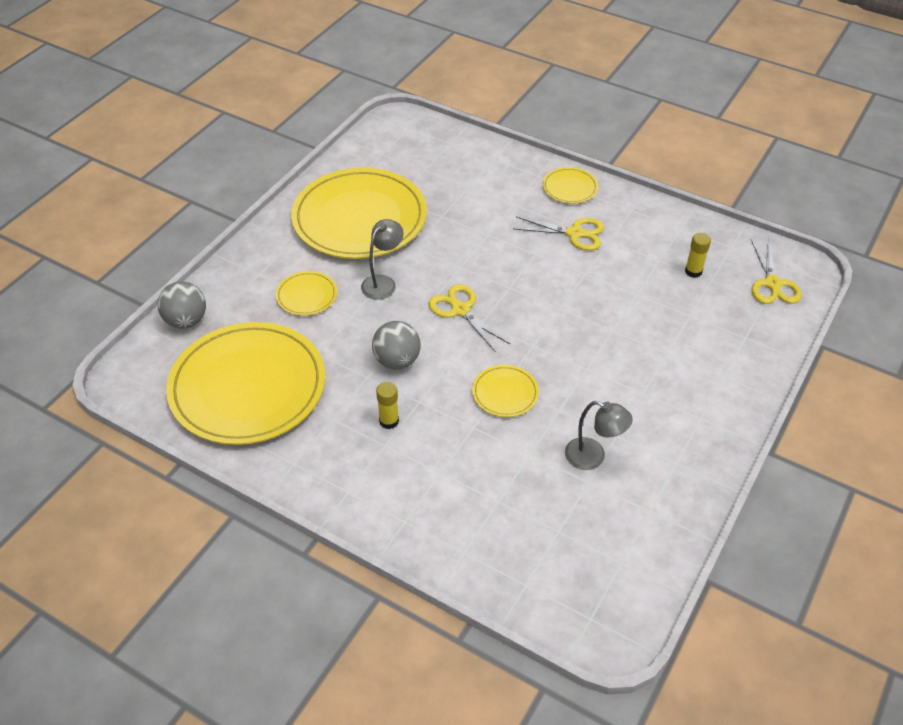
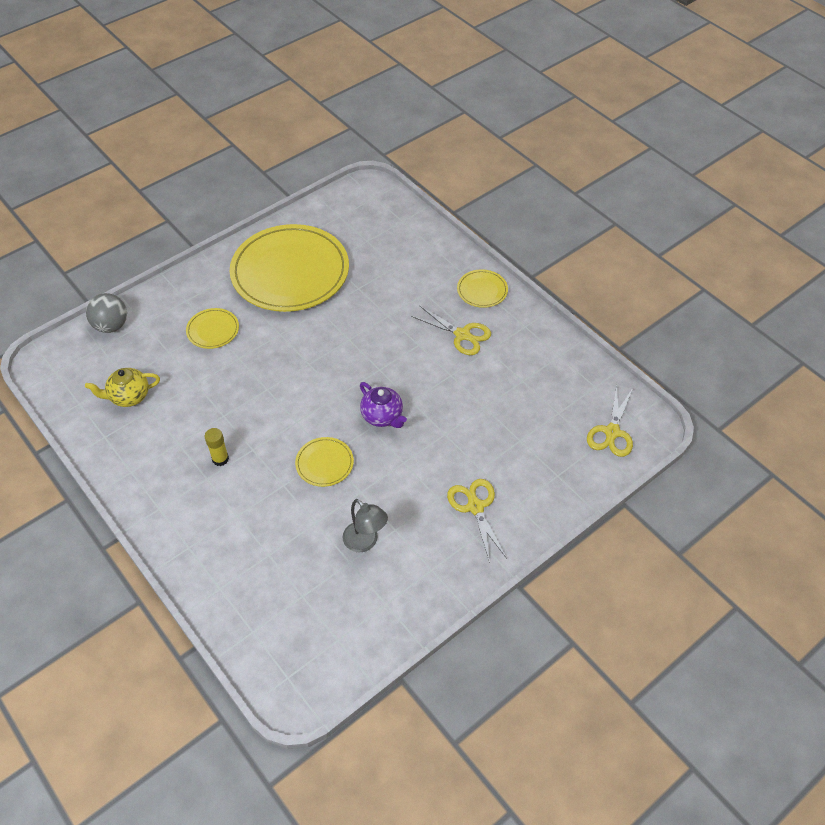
camera: 20 degrees right, 5 degrees up
(248, 387) = (129, 396): yellow plate -> yellow teapot
(383, 282) = (279, 336): grey lamp -> none
(397, 360) = (254, 408): grey ball -> none
(460, 310) = (328, 378): yellow scissors -> yellow scissors (475, 507)
(539, 331) = (382, 416): none -> purple teapot
(693, 271) = (547, 400): yellow glue stick -> none

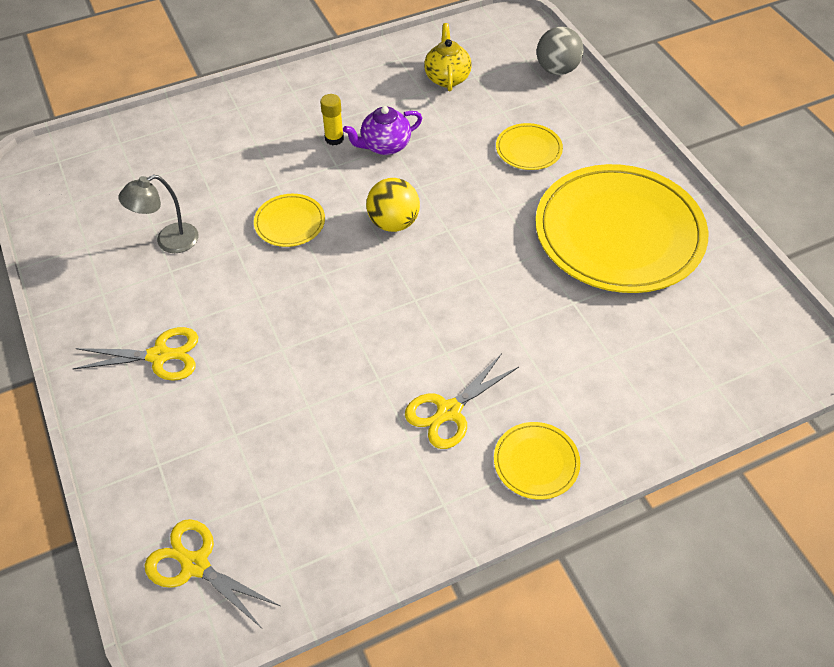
camera: 105 degrees right, 0 degrees up
(309, 397) = (393, 223): none -> yellow ball
(382, 416) = (336, 289): purple teapot -> purple teapot (385, 146)

